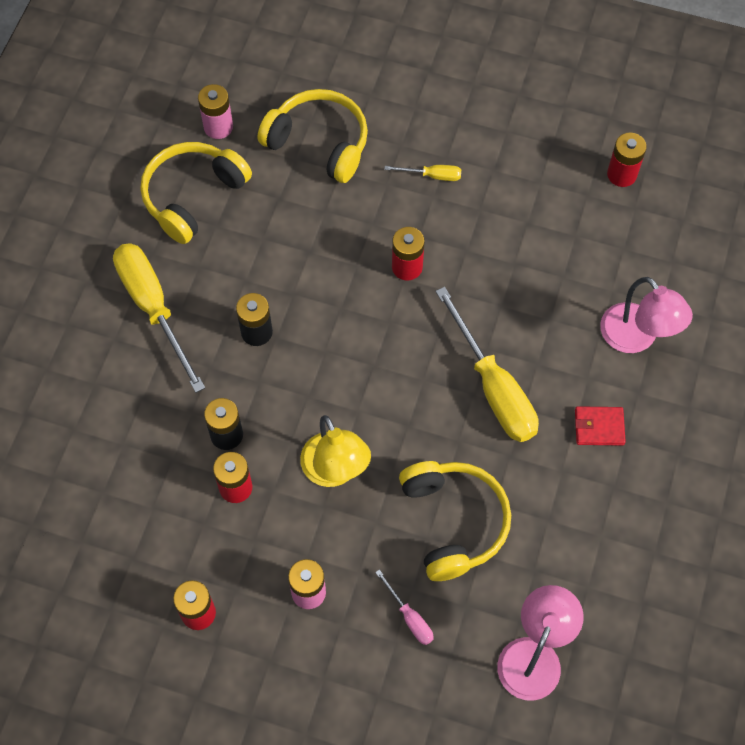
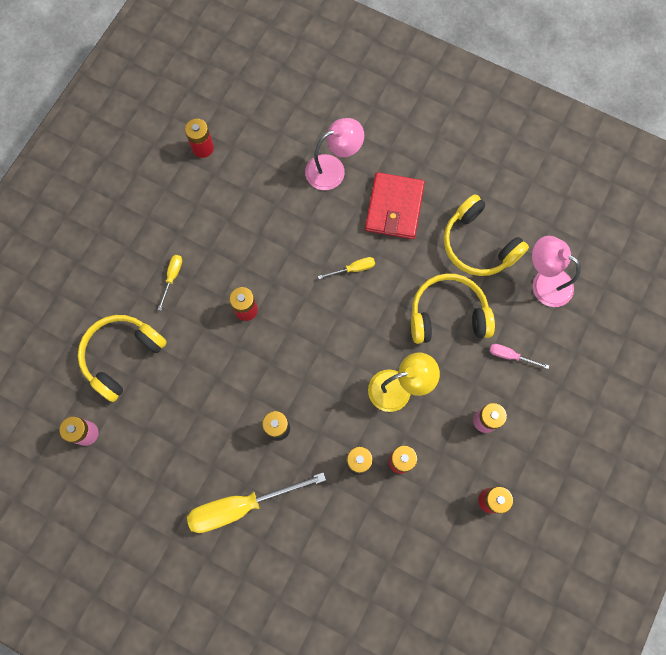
camera: 80 degrees left, 10 degrees up
(193, 196) = (147, 462): yellow headphones -> yellow headphones (478, 244)
(409, 617) = (510, 356): pink screwdriver -> pink screwdriver turned 135 degrees counterclockwise
(493, 387) = (353, 269): yellow screwdriver -> yellow screwdriver, size x0.45
(599, 427) = (394, 208): red wallet -> red wallet, size x1.88

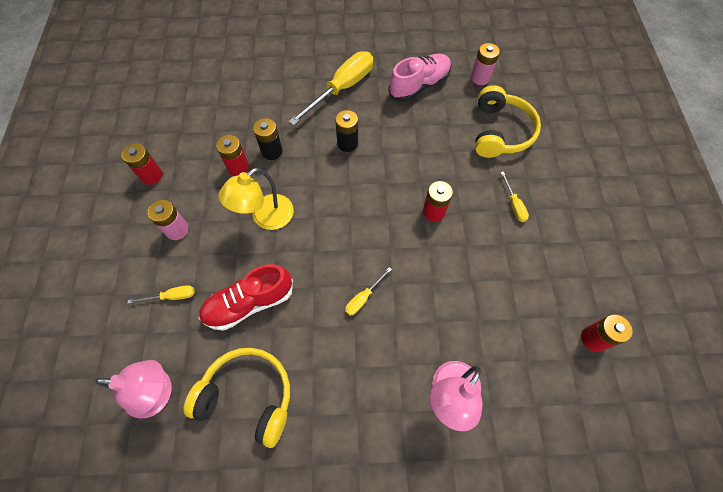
camera: 150 degrees right, 10 degrees down
(157, 461) = (419, 85): none -> pink shoe
(394, 208) = (359, 387): red wallet -> none
(447, 315) = (249, 303): yellow headphones -> red shoe
(510, 356) = (172, 296): pink screwdriver -> yellow screwdriver

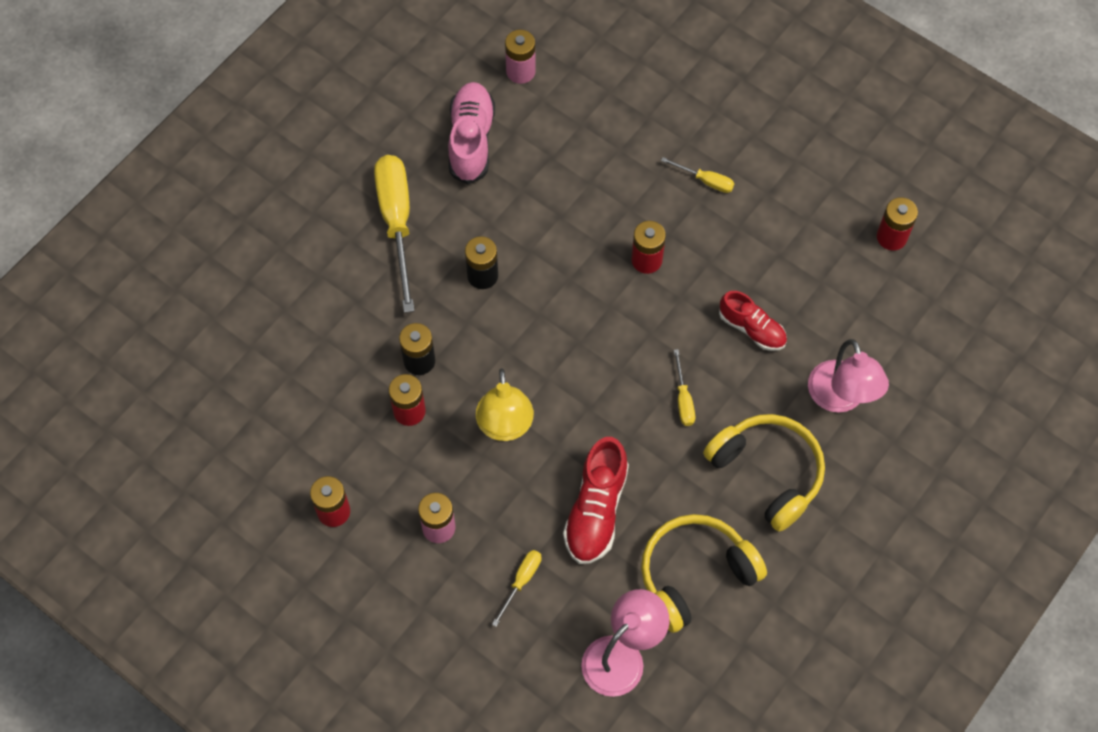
camera: 50 degrees left, 0 degrees up
(446, 301) = (752, 329): none -> red shoe
(500, 132) = (609, 116): yellow headphones -> yellow headphones (767, 473)

